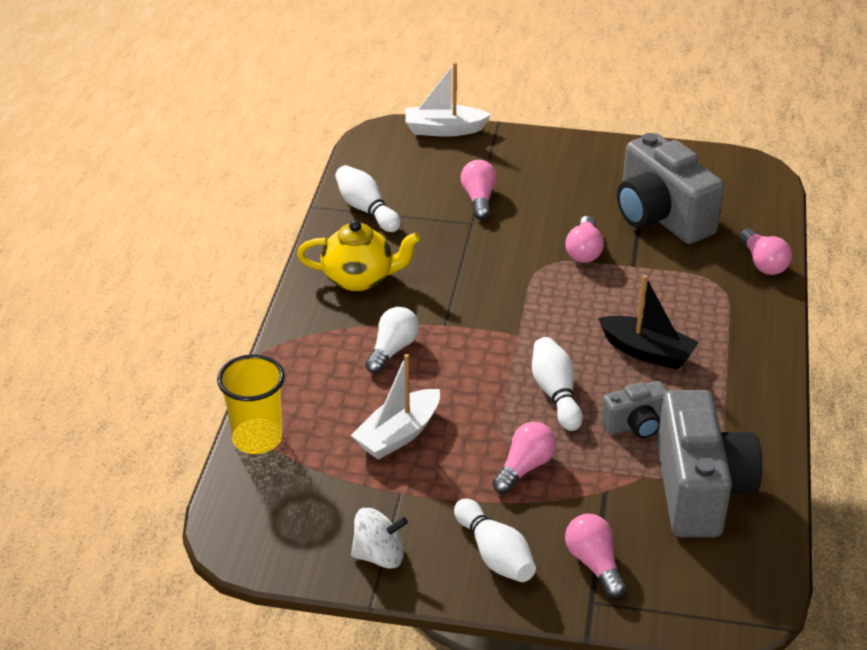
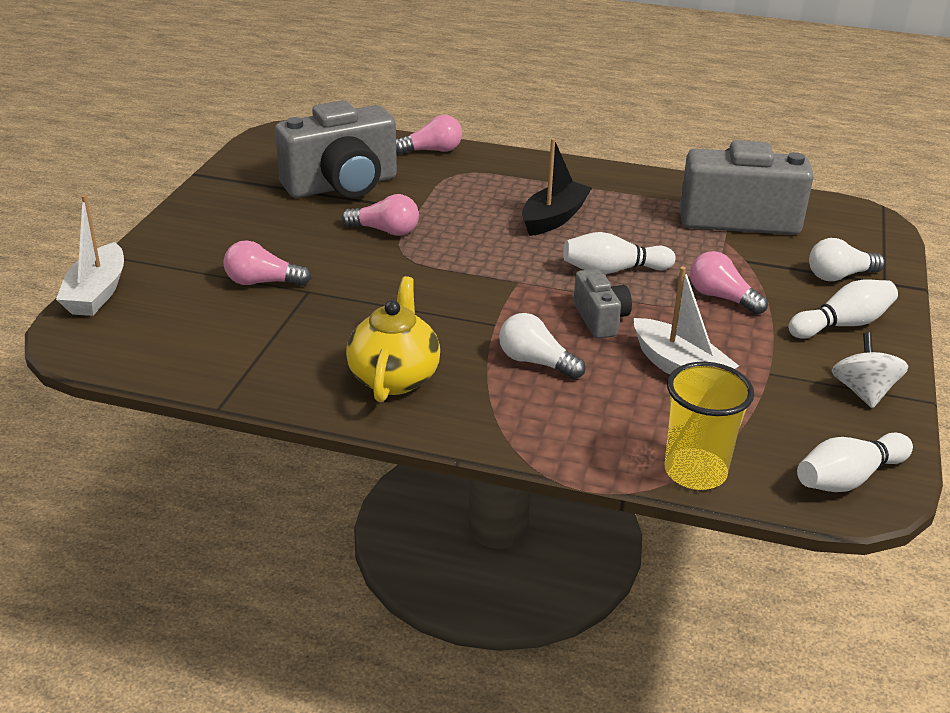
camera: 85 degrees left, 5 degrees down
(366, 210) = (248, 363): white bowling pin -> white bowling pin (848, 478)
(594, 564) = (839, 276): pink light bulb -> white light bulb
(636, 425) = (657, 236): grey camera -> grey camera (600, 319)

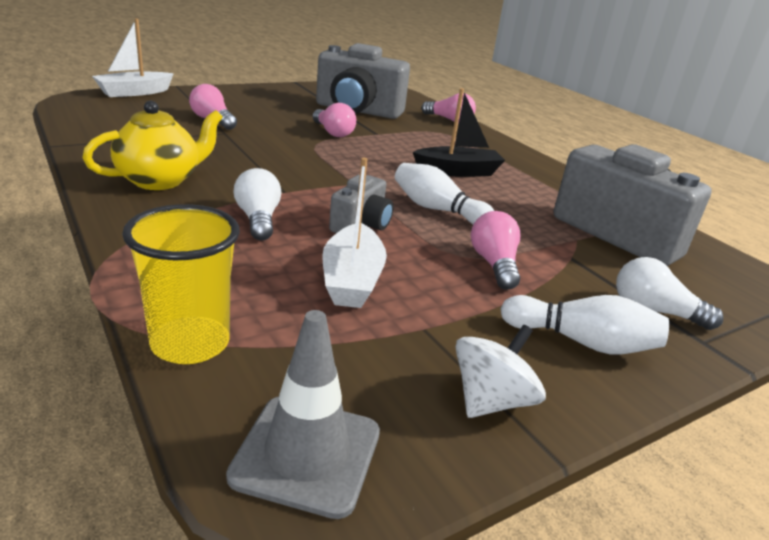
camera: 40 degrees right, 5 degrees down
(848, 478) = (307, 454): white bowling pin -> grey traffic cone

